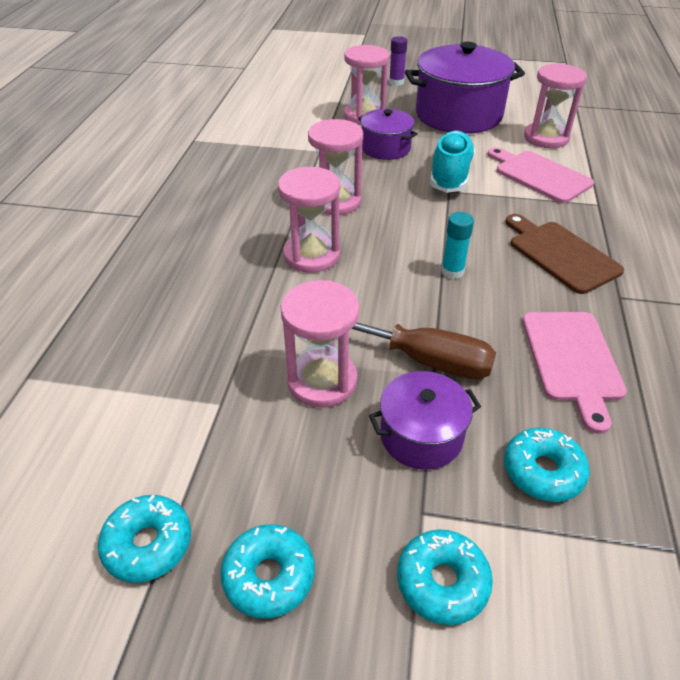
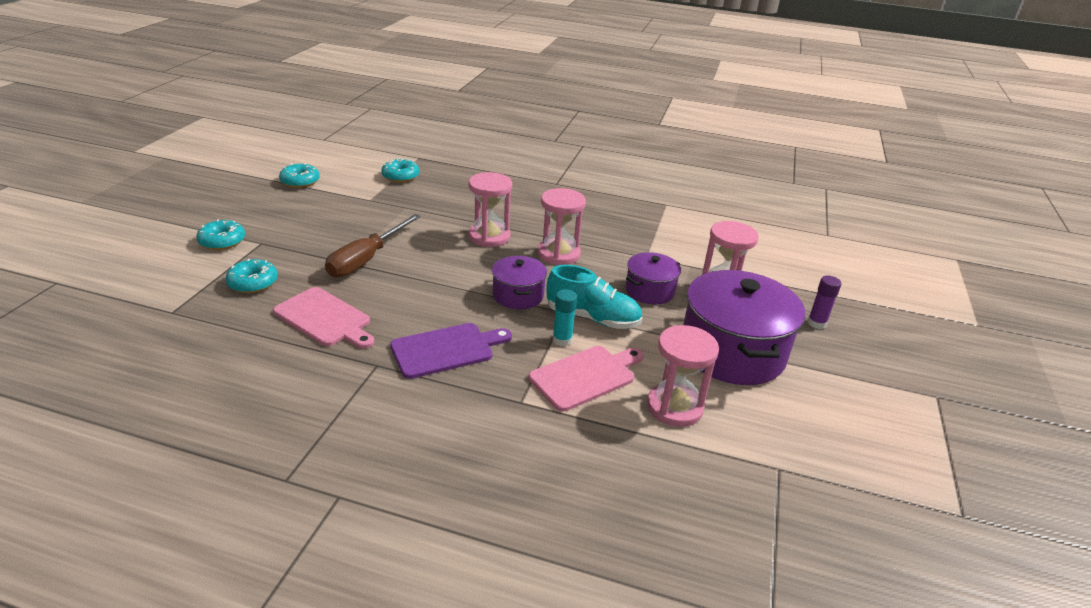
camera: 95 degrees right, 10 degrees down
(269, 576) = (262, 204): turquoise donut -> turquoise donut (400, 176)
(322, 381) = (367, 227): pink hourglass -> none
(421, 436) = (306, 250): purple pot -> purple pot (518, 295)
(452, 271) = (446, 290): turquoise glue stick -> turquoise glue stick (562, 340)
(560, 254) = (446, 349): brown cutting board -> purple cutting board
(572, 360) = (325, 318): pink cutting board -> pink cutting board turned 150 degrees counterclockwise

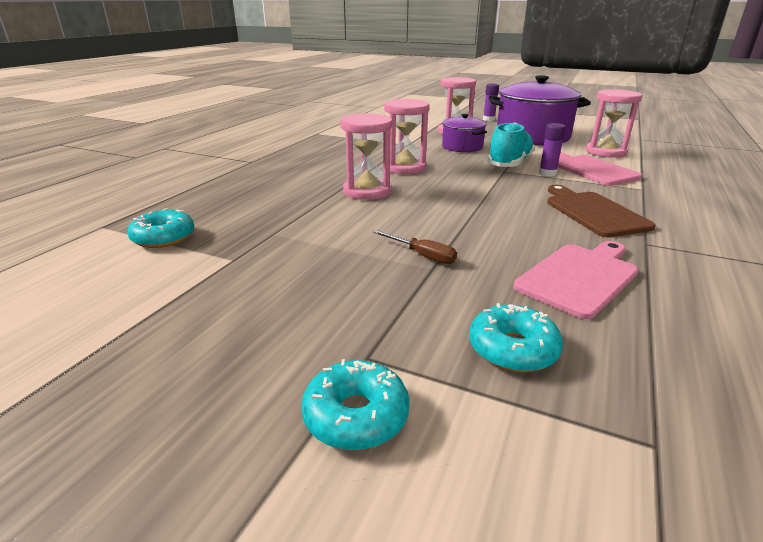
camera: 80 degrees left, 5 degrees down
(300, 181) = (102, 333): turquoise donut -> none
(366, 259) = (422, 255): brown screwdriver -> brown screwdriver, size x0.51
(446, 349) = (593, 212): purple cutting board -> brown cutting board
(518, 295) = (484, 184): purple pot -> none
(562, 340) = (547, 173): turquoise glue stick -> purple glue stick

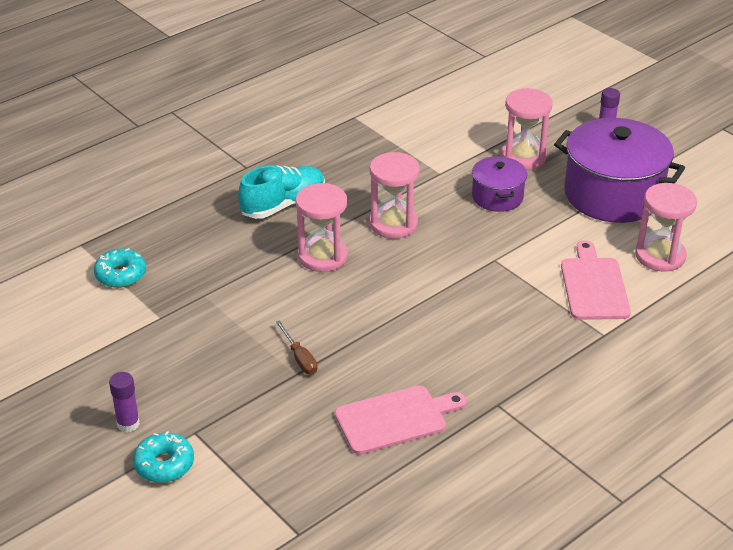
camera: 25 degrees right, 10 degrees up
(509, 163) = (515, 247): turquoise shoe -> turquoise shoe (283, 205)
(512, 349) = (284, 457): turquoise donut -> none
(547, 173) = (535, 278): purple glue stick -> purple glue stick (128, 424)
(593, 212) = (503, 353): brown cutting board -> none

